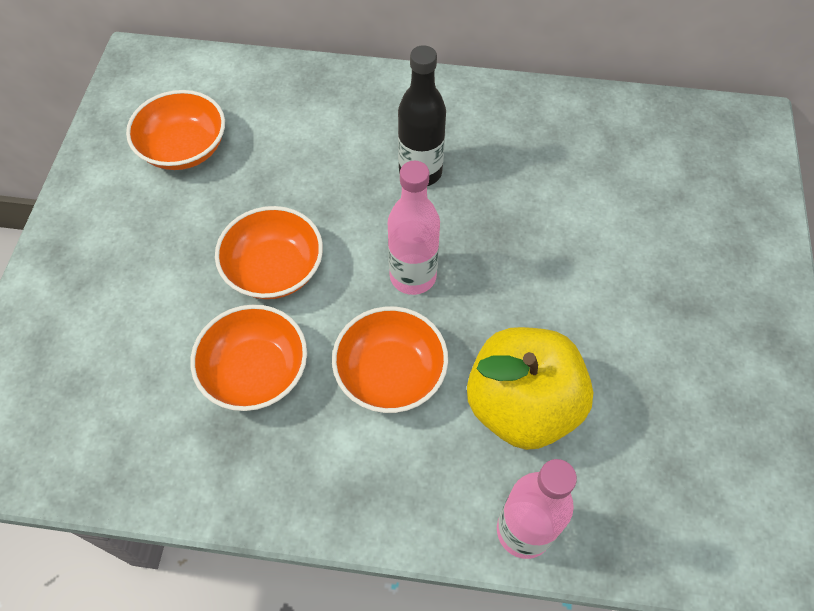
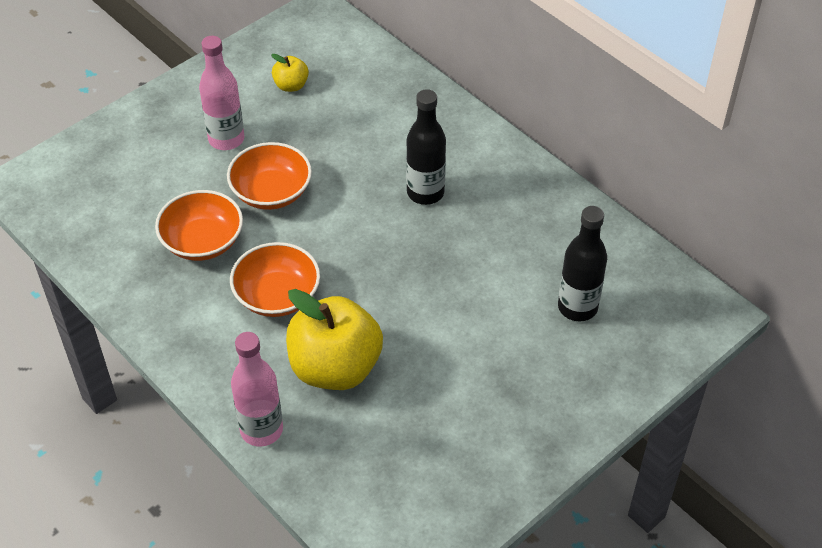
camera: 40 degrees right, 10 degrees down
(184, 148) = (291, 85): orange bowl -> yellow apple
(413, 276) = (350, 251): pink bottle -> pink bottle (226, 139)
(654, 190) = (577, 307): none -> black bottle

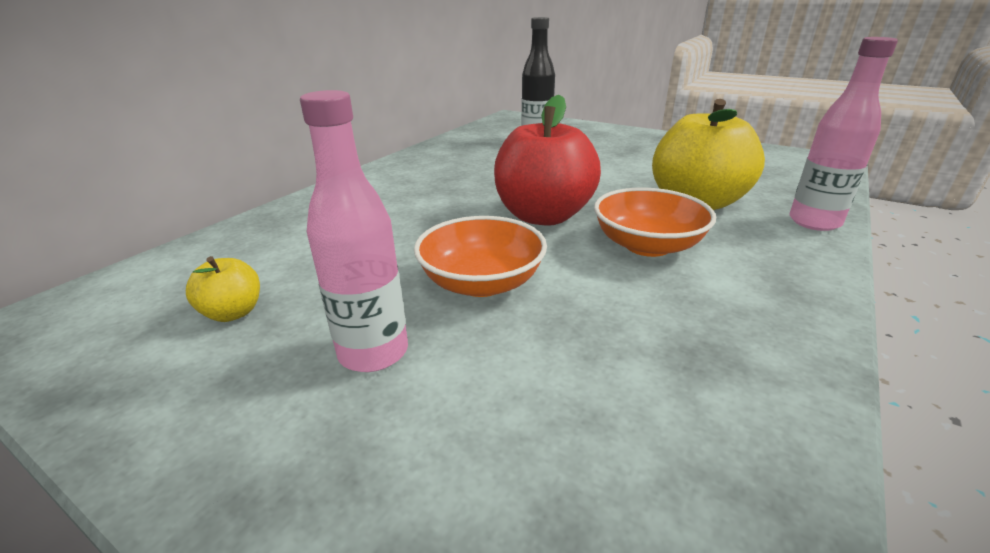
camera: 105 degrees left, 20 degrees down
(202, 241) = (615, 320): orange bowl -> none
(356, 250) = (543, 216): none -> red apple
(425, 193) = (441, 197): black bottle -> none

